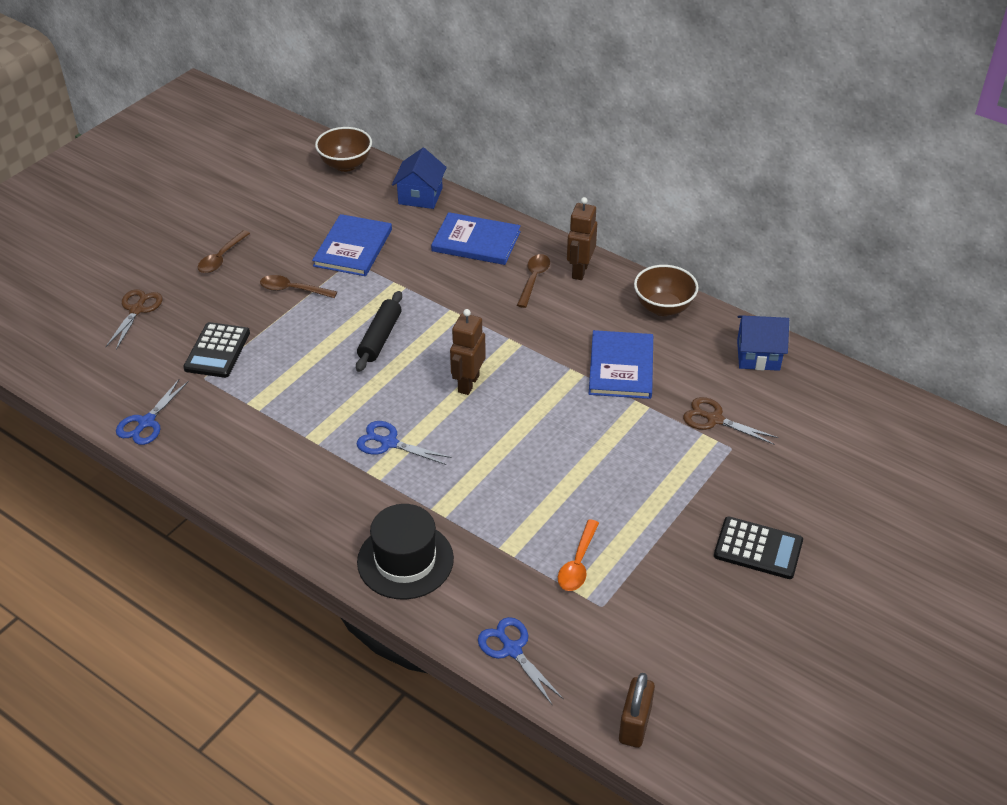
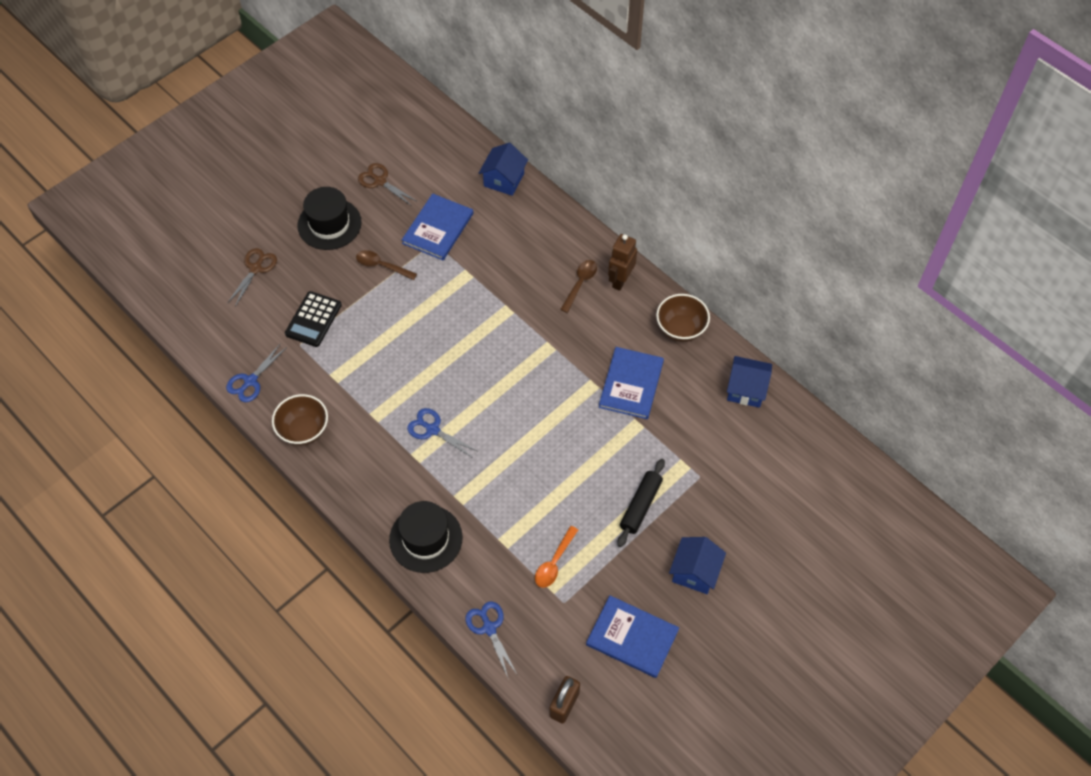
camera: 10 degrees right, 15 degrees up
(221, 258) = (329, 224): brown spoon -> black hat
(345, 165) = (447, 136): brown bowl -> brown bowl (304, 430)
(380, 338) = (444, 325): black rolling pin -> black rolling pin (640, 506)
(468, 383) = (505, 382): brown robot -> none
(476, 241) = (541, 236): blue book -> blue book (632, 637)
(714, 419) = (693, 447): brown scissors -> brown scissors (380, 181)
(758, 549) = (695, 572): black calculator -> blue house

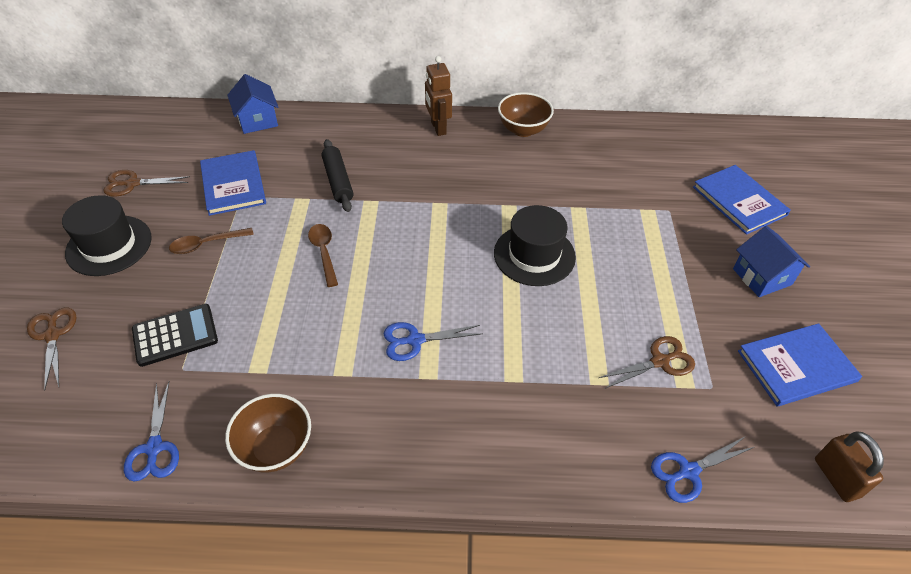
camera: 45 degrees left, 10 degrees down
(313, 319) = (175, 335): black calculator -> black calculator turned 90 degrees counterclockwise
(425, 538) = (527, 443): black hat -> black hat (534, 255)
(489, 628) = (688, 472): blue scissors -> blue scissors turned 45 degrees counterclockwise
(554, 562) = (660, 361): orange spoon -> brown scissors
(580, 284) = (409, 148): brown spoon -> brown spoon (324, 252)
(631, 384) = (537, 186): blue book -> blue book (739, 201)
(640, 506) = (660, 262): black rolling pin -> black rolling pin (338, 181)
(746, 389) = (618, 136): blue house -> none

